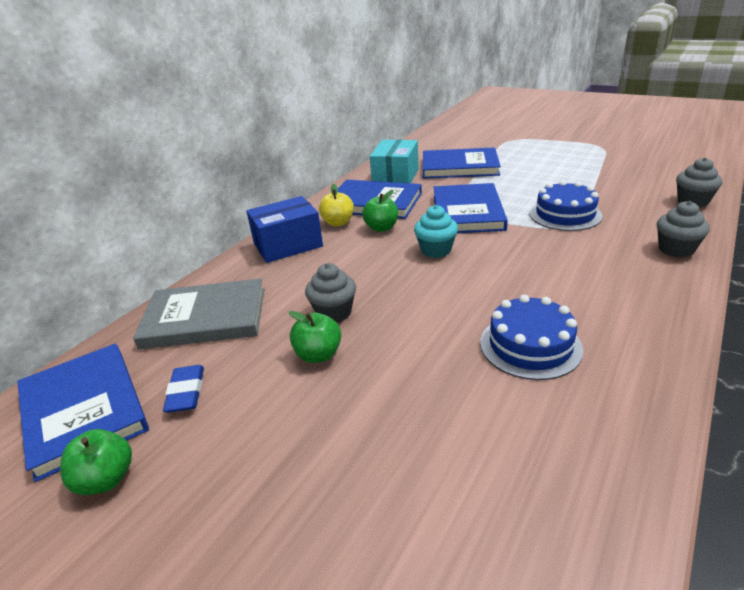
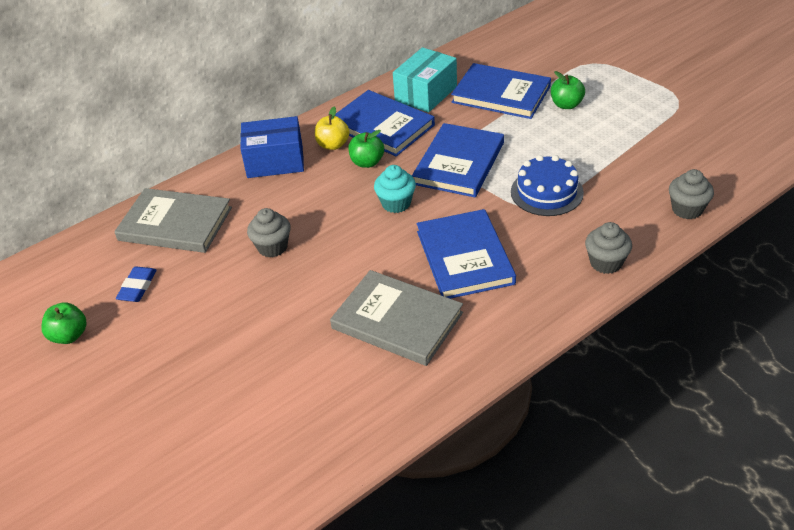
camera: 20 degrees right, 10 degrees up
(83, 410) = (68, 282): blue book -> blue book (464, 257)
(318, 355) = (240, 283): green apple -> green apple (566, 105)
(530, 345) = (397, 320): blue cake -> grey book

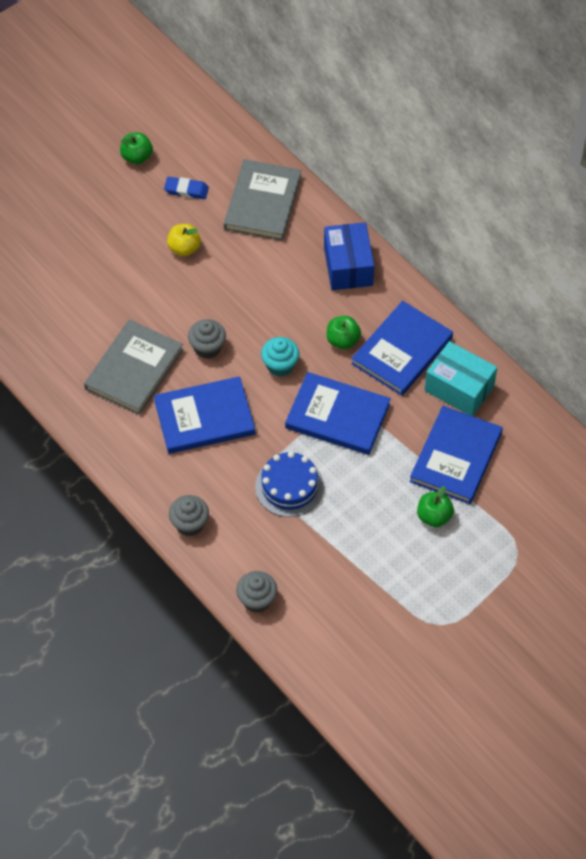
camera: 85 degrees right, 15 degrees up
(272, 247) = (227, 276): grey cupcake -> grey cupcake (207, 348)
(333, 145) = (372, 311): yellow apple -> yellow apple (184, 248)

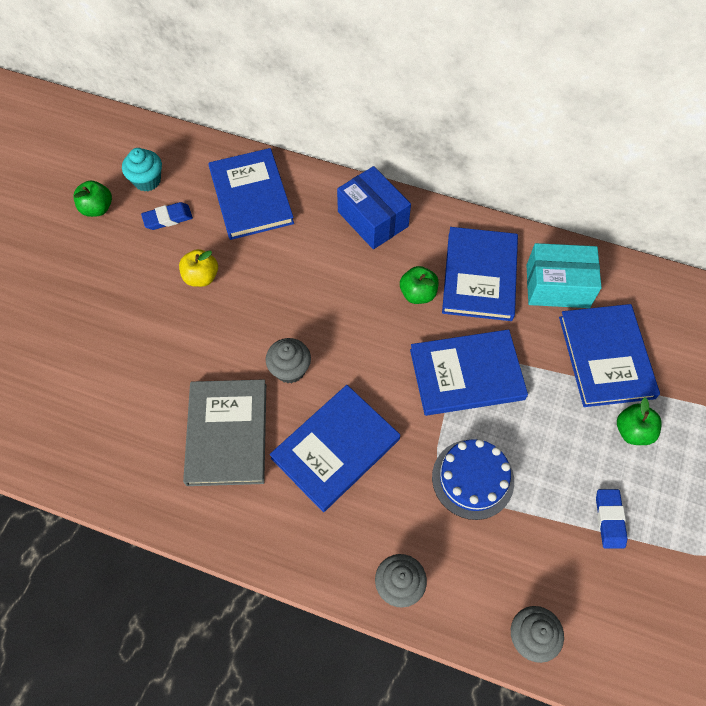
camera: 30 degrees left, 5 degrees up
(263, 202) = (251, 196): grey book -> blue book
(280, 365) = (375, 350): turquoise cupcake -> turquoise cupcake (147, 180)
(369, 562) = (609, 519): none -> blue eraser

